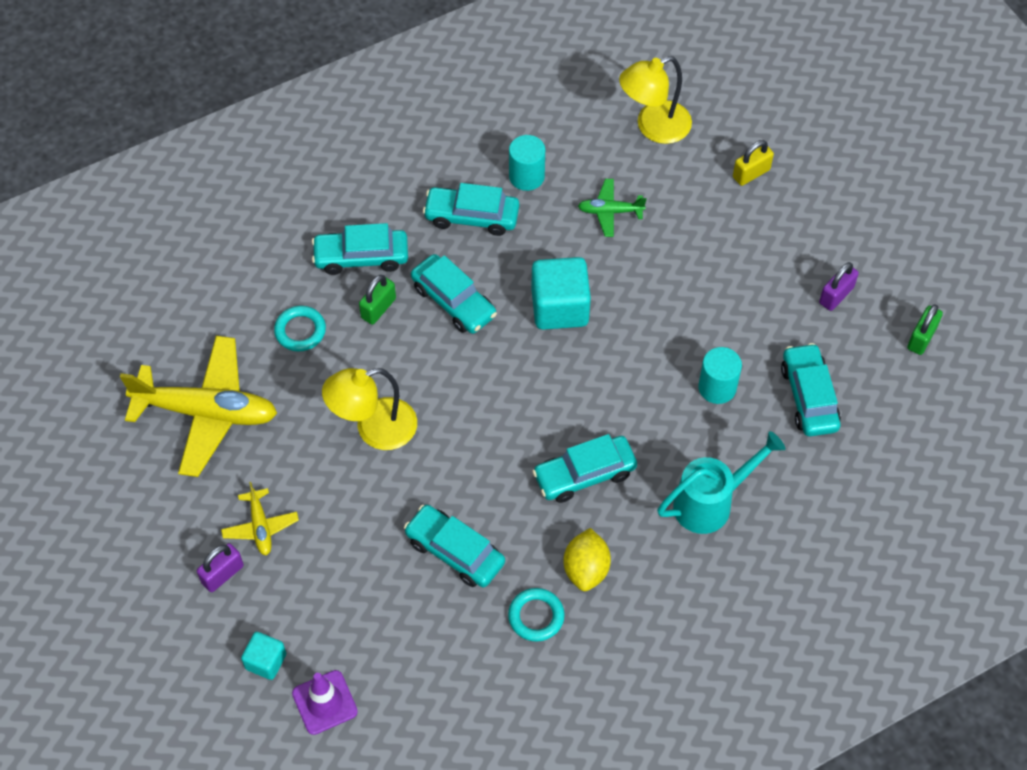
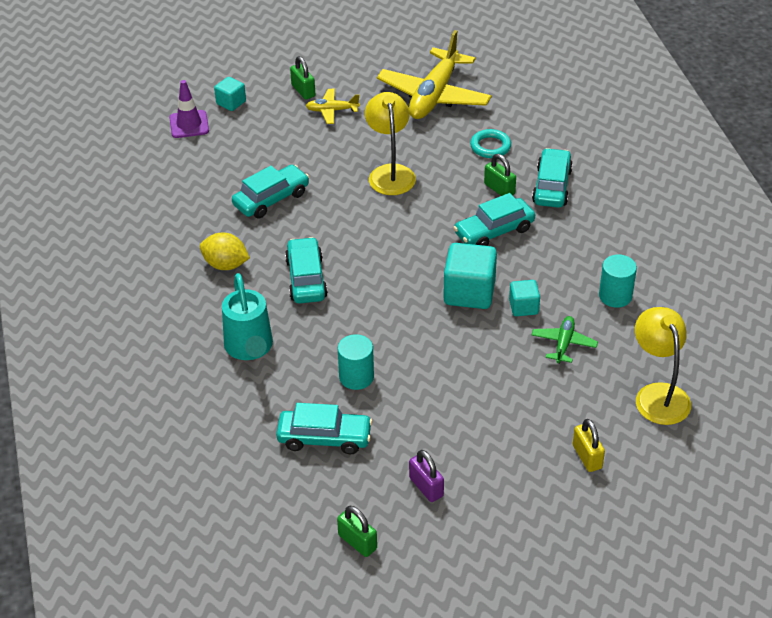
camera: 105 degrees right, 15 degrees down
(222, 574) = (303, 91): purple padlock -> green padlock
(472, 216) = (578, 255): turquoise car -> none
(536, 616) = (200, 232): turquoise ring -> none
(567, 254) = (523, 307): none -> turquoise cube

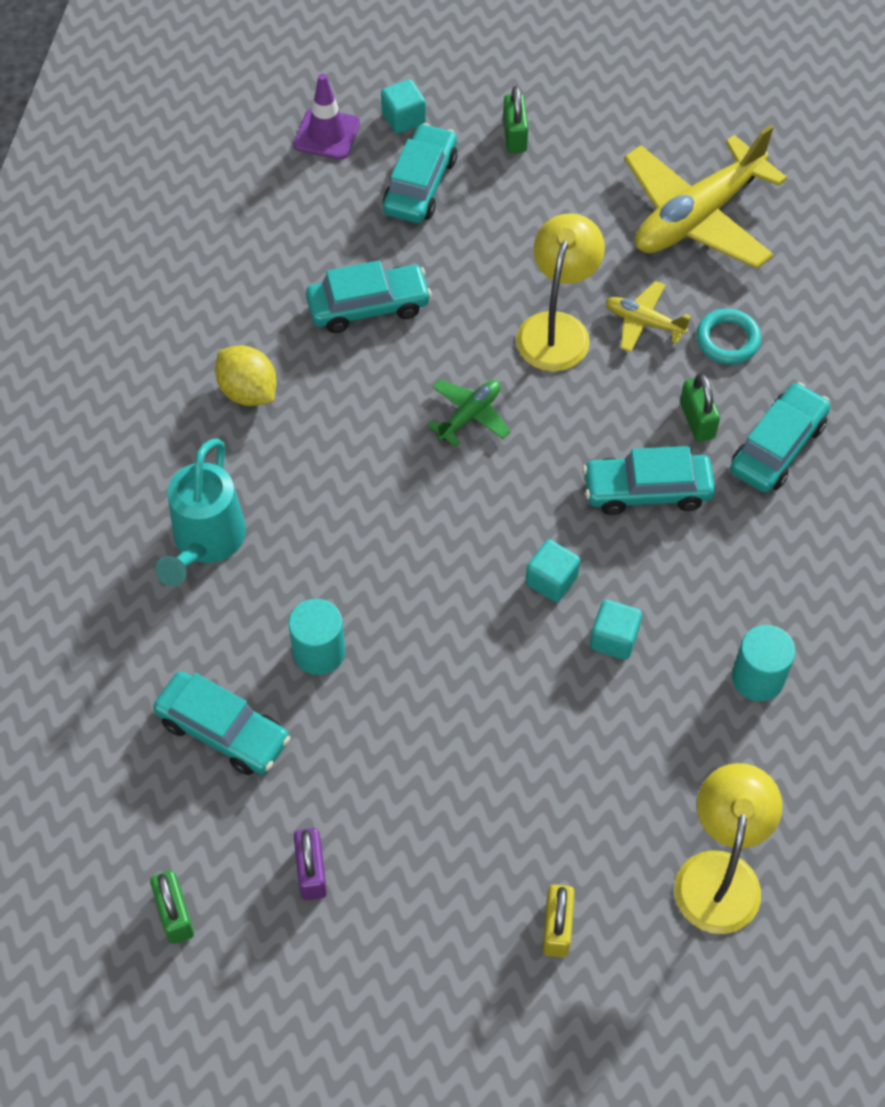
camera: 25 degrees right, 15 degrees up
(306, 279) = (342, 460): turquoise car -> turquoise car (420, 184)
(332, 110) = (536, 186): yellow plane -> yellow plane (644, 322)
(469, 292) = (551, 580): turquoise cube -> turquoise cube, size x0.56
(563, 344) = (634, 726): green plane -> green plane (469, 415)

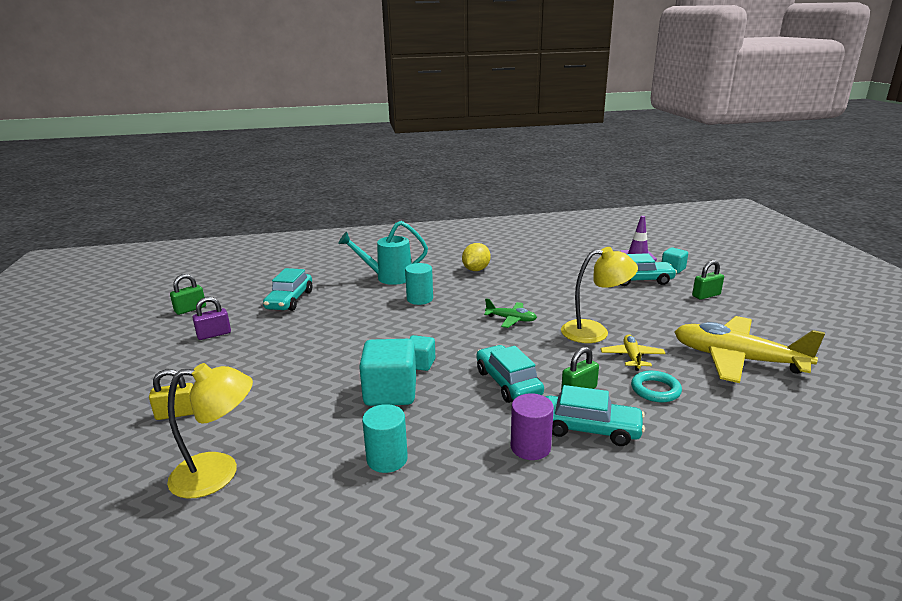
camera: 70 degrees right, 35 degrees down
(319, 652) = (341, 311): turquoise cylinder -> turquoise cylinder (420, 299)
(368, 306) = (551, 283): turquoise car -> none
(614, 639) = (390, 393): turquoise cube -> turquoise cube, size x1.80
(789, 521) = (530, 447): none -> purple cylinder

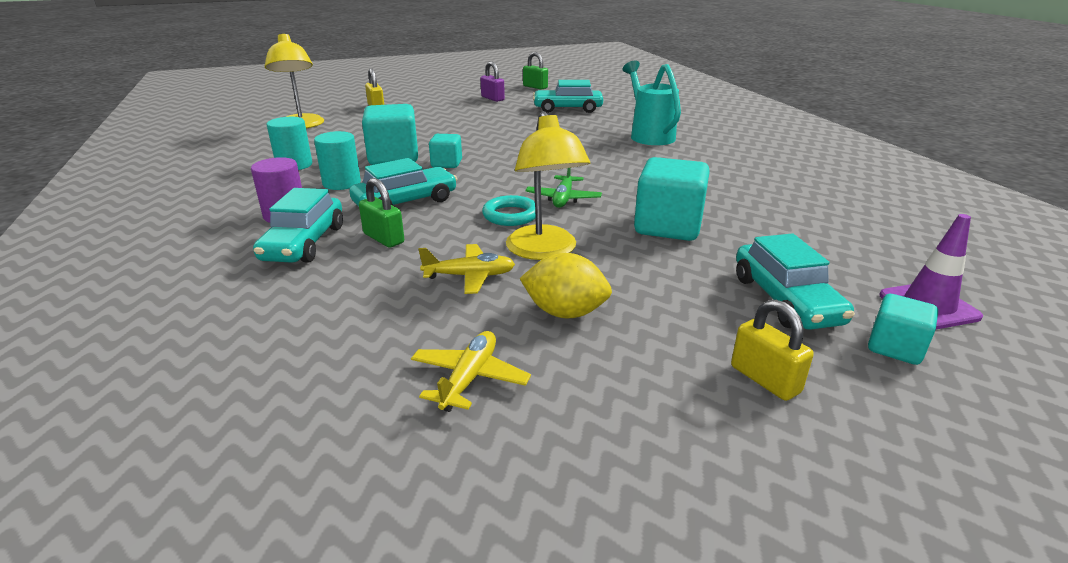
camera: 80 degrees right, 5 degrees up
(420, 299) = (598, 152): turquoise cylinder -> turquoise cylinder (342, 183)
(476, 270) = (713, 173): yellow lemon -> yellow lemon (565, 312)
(558, 293) = (668, 227): none -> turquoise cube
(655, 390) = (377, 288): turquoise ring -> turquoise ring (511, 215)
(706, 295) = (765, 379): green padlock -> yellow padlock
(737, 359) = (469, 378): yellow plane -> yellow plane, size x0.47

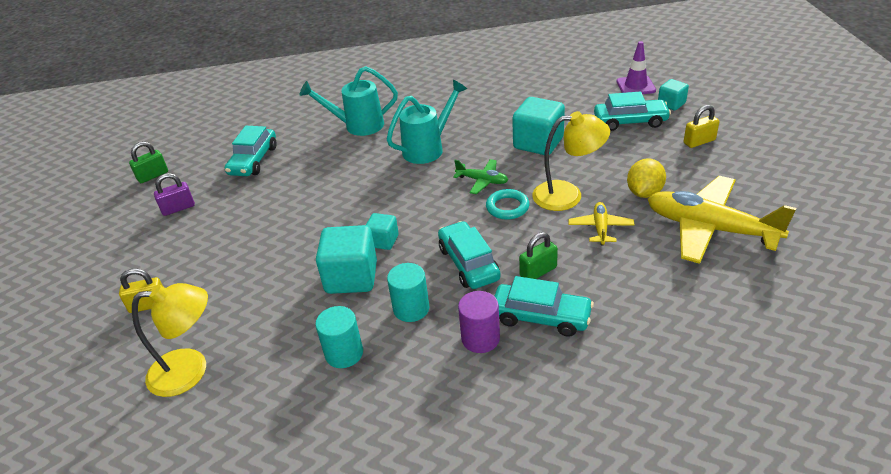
camera: 75 degrees left, 10 degrees up
(469, 378) = (710, 229): yellow plane -> yellow plane, size x2.12
(620, 168) = (428, 148): none -> turquoise watering can

